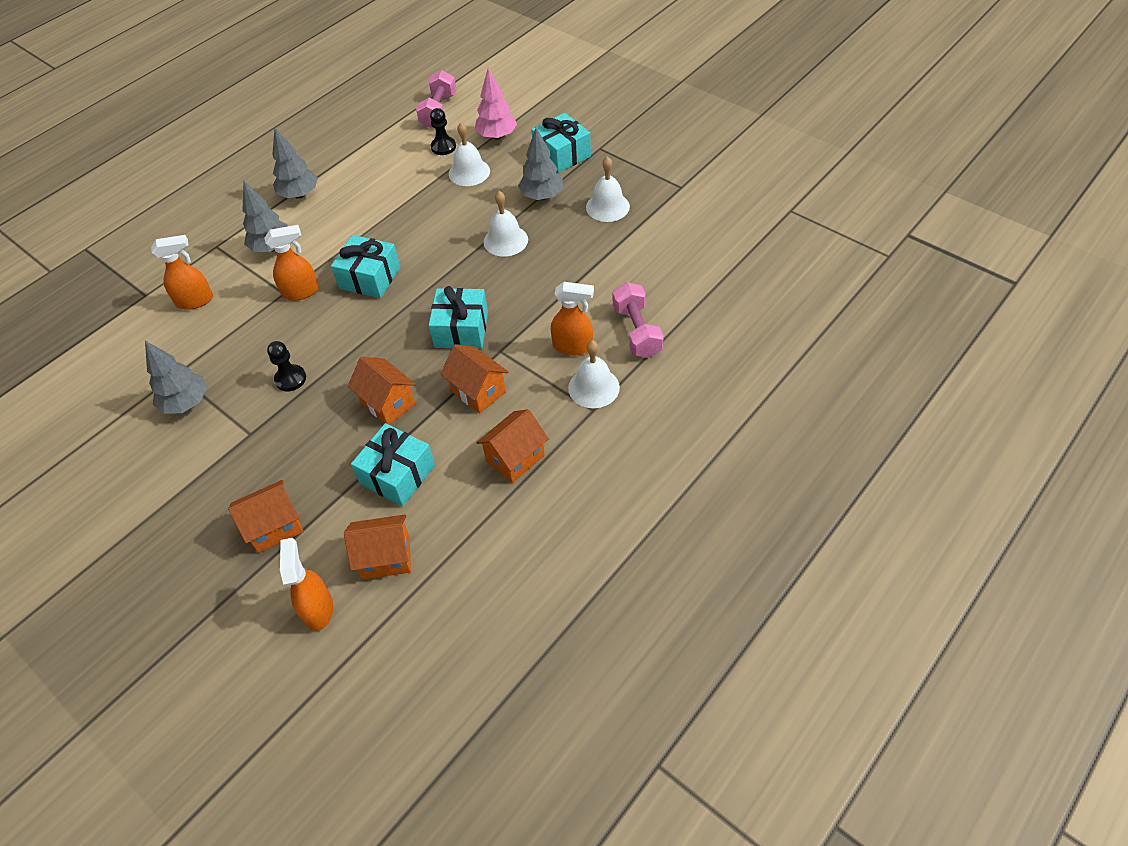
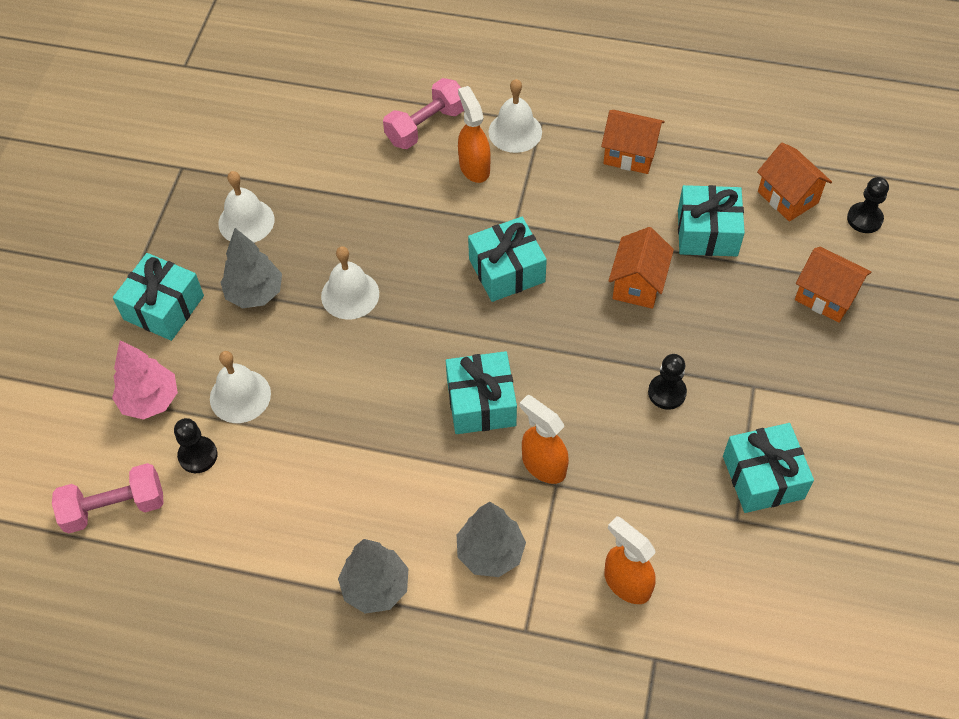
camera: 120 degrees left, 5 degrees up
(186, 403) = (763, 477): grey tree -> turquoise gift
(318, 608) = (864, 219): orange spray bottle -> black pawn
(478, 391) = (576, 217): orange house -> none

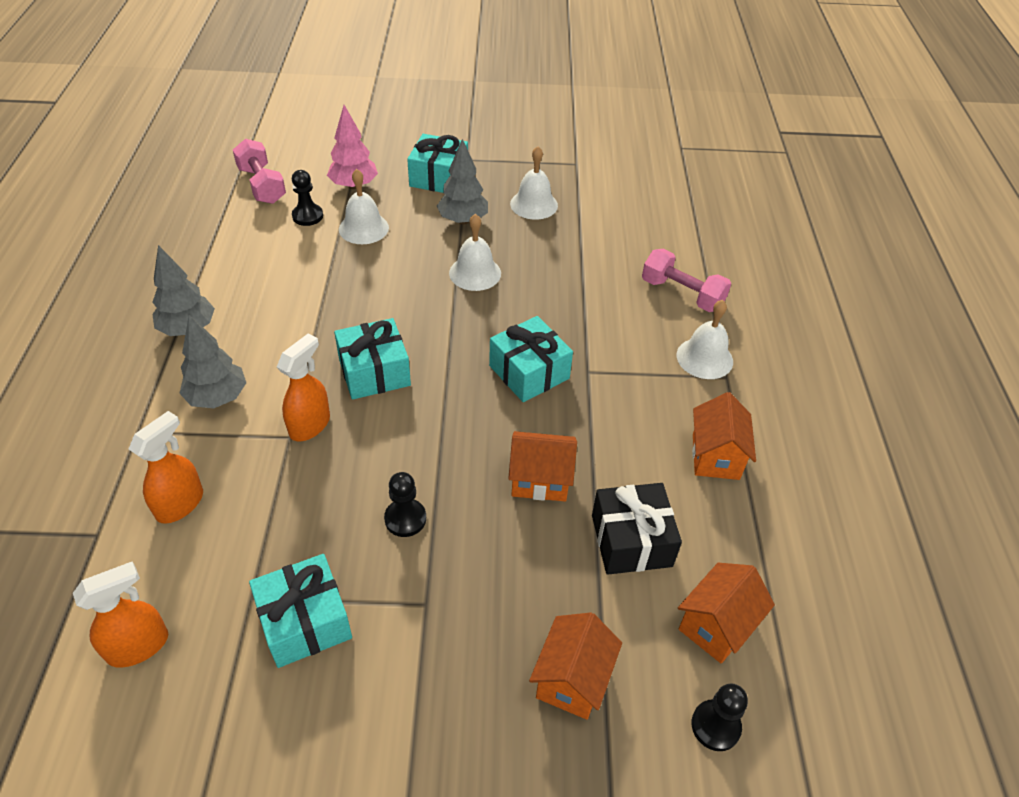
camera: 75 degrees right, 10 degrees down
(474, 167) = (646, 333): orange spray bottle -> orange spray bottle (139, 646)
(707, 232) = (631, 540): turquoise gift -> black gift

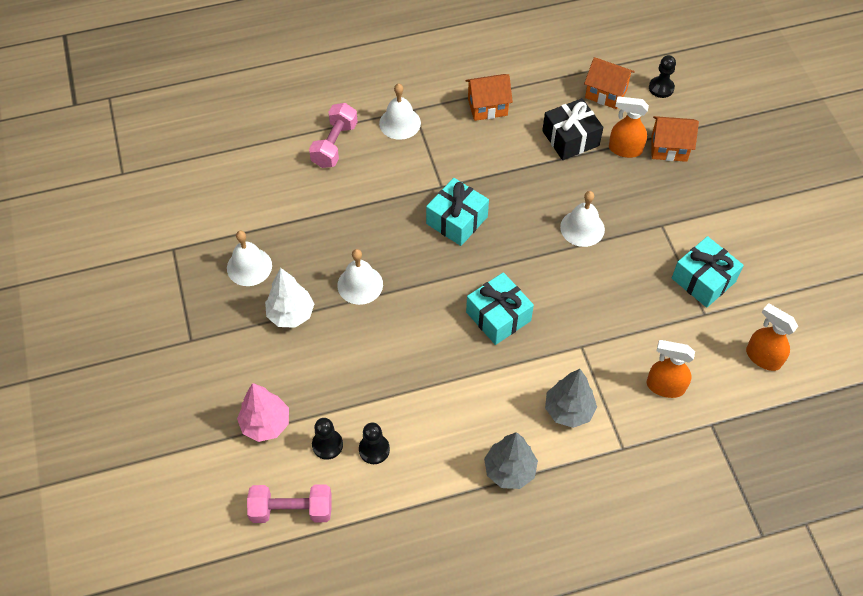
camera: 105 degrees left, 10 degrees up
(262, 185) = (291, 510): pink dumbbell -> pink dumbbell turned 45 degrees clockwise
(310, 425) = (565, 338): orange spray bottle -> orange spray bottle (624, 149)
(363, 228) = (329, 390): white bell -> white bell (582, 228)
(405, 519) = (612, 254): black pawn -> black pawn (374, 449)
(439, 177) = (230, 355): turquoise gift -> none
(463, 220) = (291, 314): grey tree -> white tree
(540, 480) = (548, 192): orange house -> none

